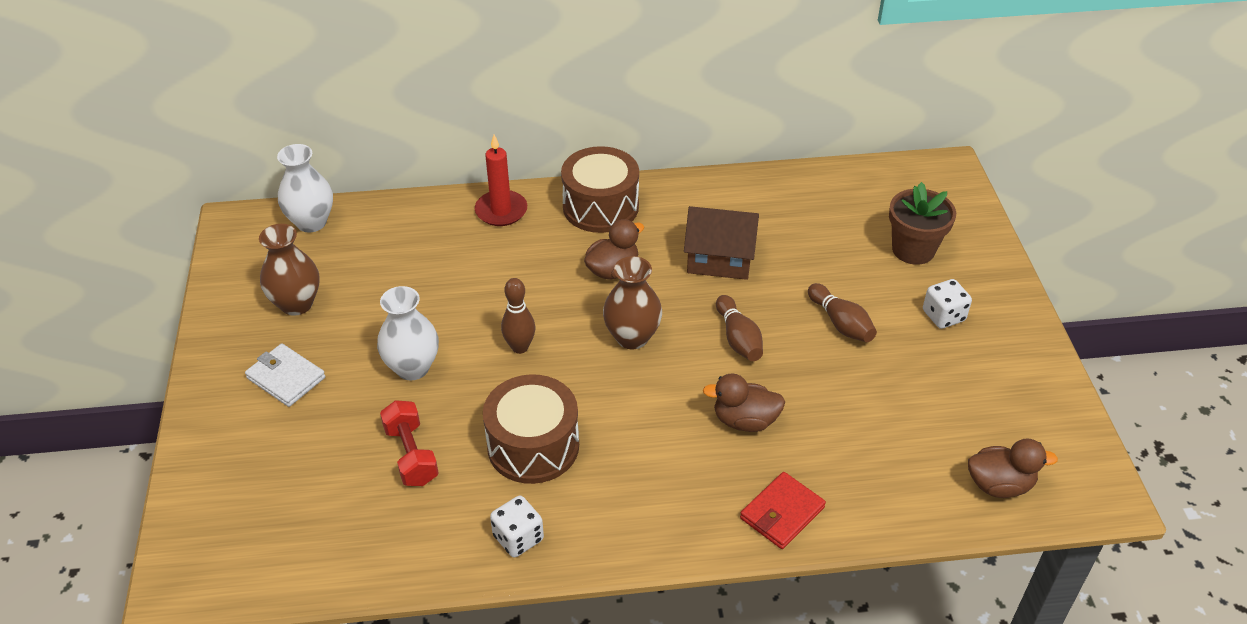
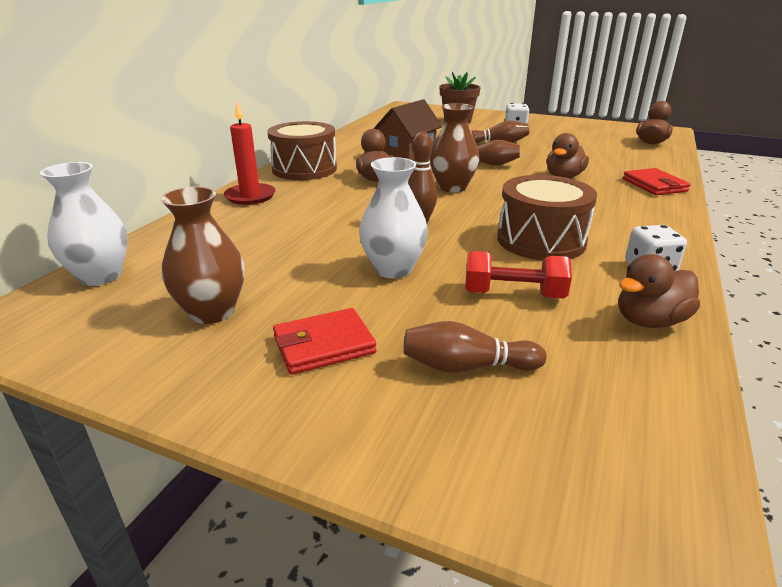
camera: 60 degrees left, 15 degrees down
(286, 378) = (324, 345): white wallet -> red wallet
(296, 458) = (466, 366): none -> brown bowling pin
(413, 550) = (649, 321): none -> brown duck

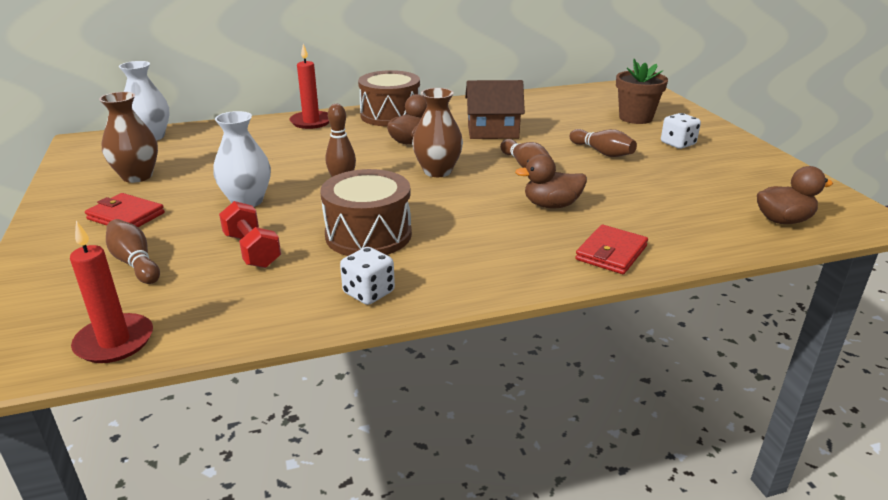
camera: 50 degrees right, 0 degrees up
(649, 321) = (262, 311): brown duck -> none
(659, 423) = (114, 342): none -> red candle

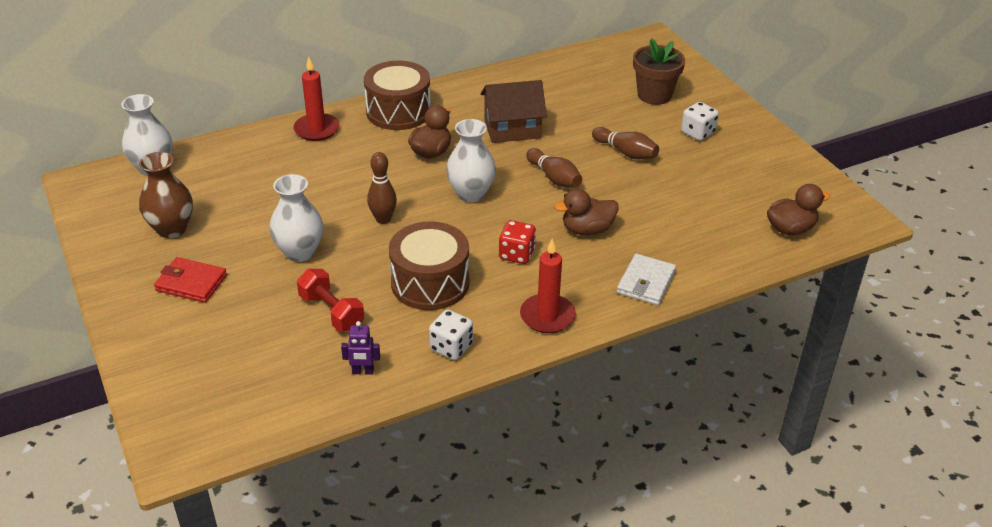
camera: 10 degrees left, 10 degrees up
(114, 342) = (261, 418): red candle -> red candle (547, 316)
(135, 263) = (232, 337): brown bowling pin -> none
(257, 306) = (363, 371): none -> purple robot
(437, 171) = (471, 194): brown vase -> white vase
(470, 219) = (516, 254): none -> red dice
(611, 253) = (646, 282): red wallet -> white wallet

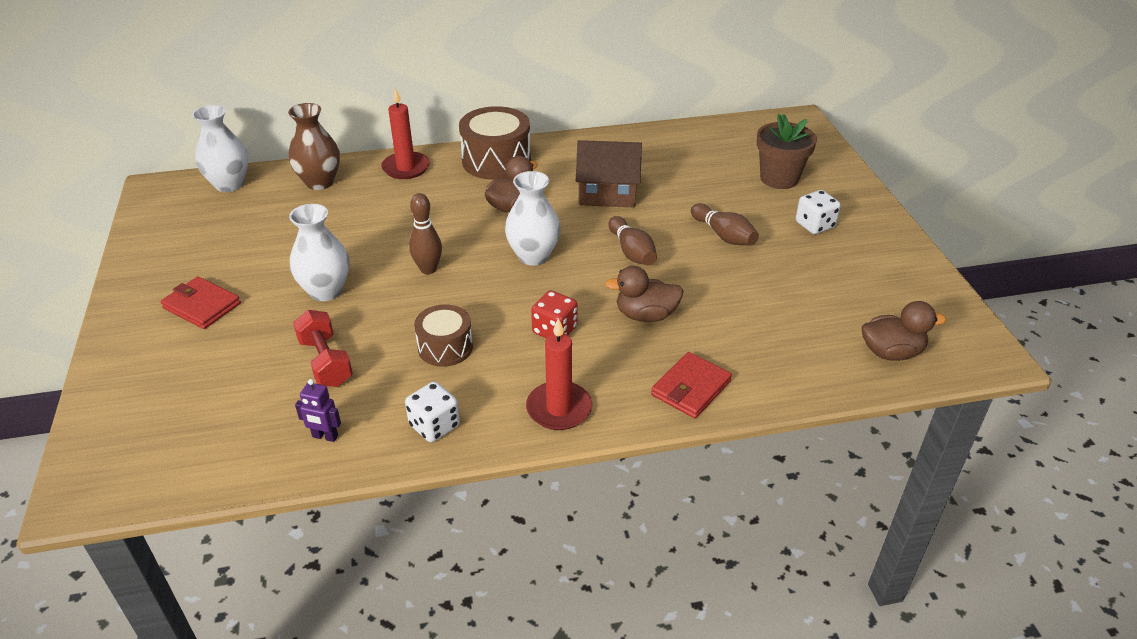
camera: 15 degrees right, 0 degrees up
(172, 229) = (214, 247): brown vase -> brown vase (320, 182)
(430, 283) = (445, 347): brown drum -> brown drum, size x0.61
(646, 282) = (691, 388): white wallet -> red wallet

